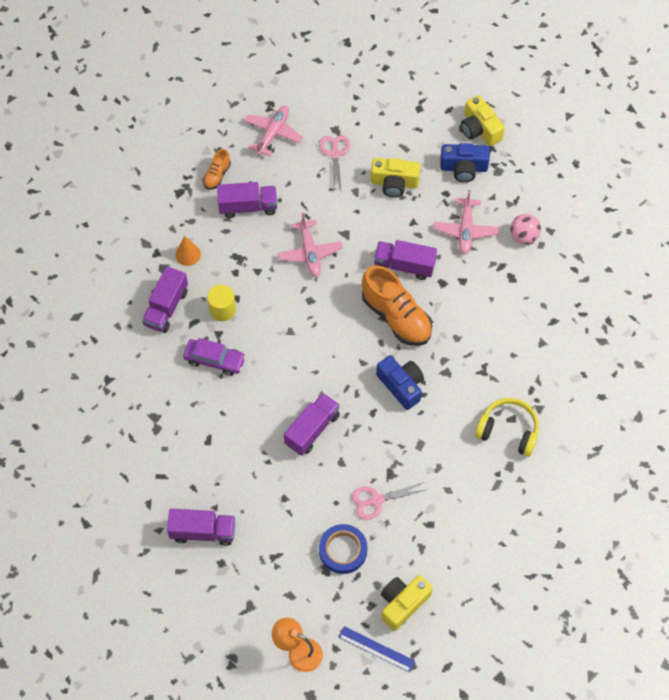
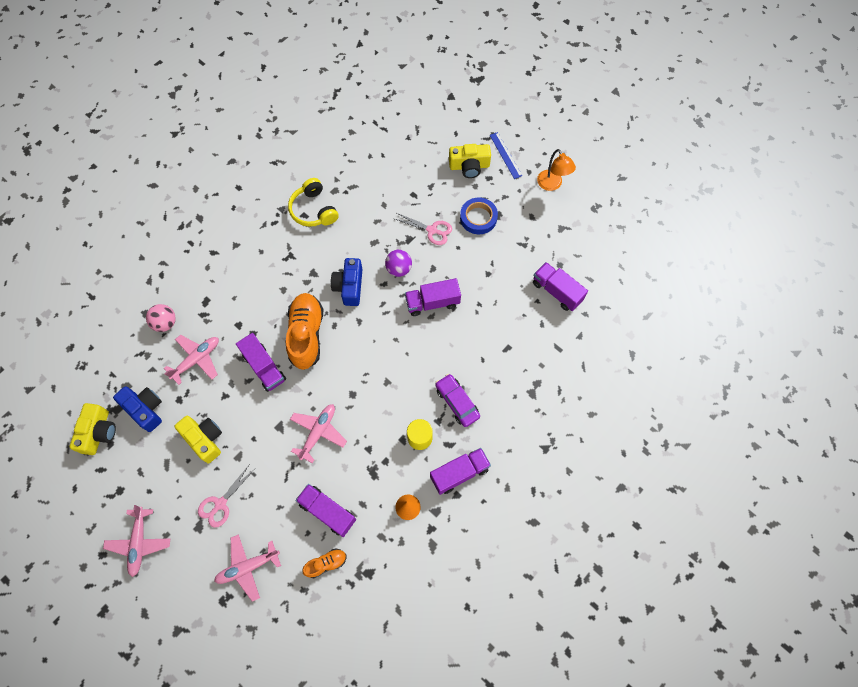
camera: 140 degrees left, 5 degrees up
(367, 92) = (139, 542): none -> pink plane
(372, 437) = (399, 269): none -> purple ball

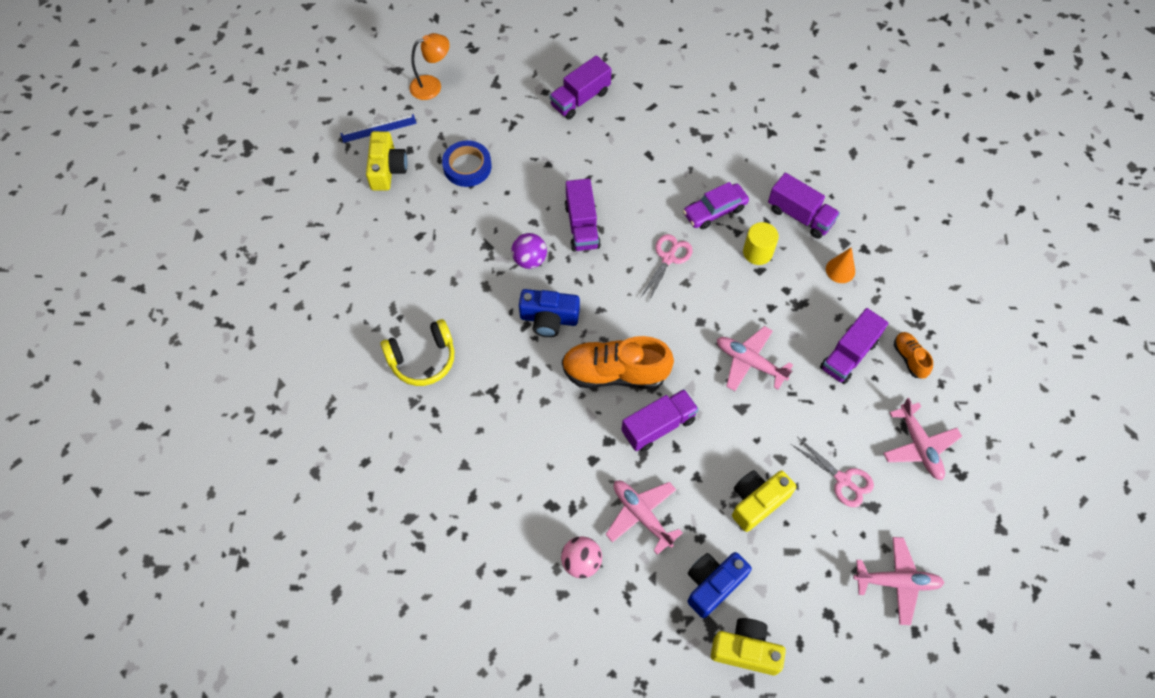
camera: 85 degrees left, 5 degrees down
(432, 230) = (478, 218): pink scissors -> pink scissors (668, 258)
(459, 473) = (800, 216): purple truck -> purple truck turned 150 degrees clockwise

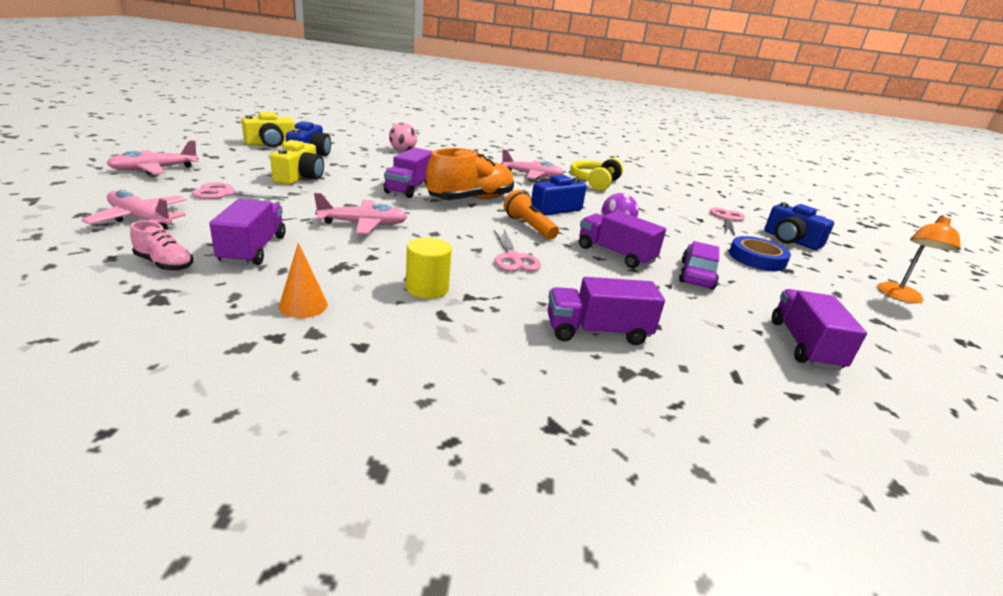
camera: 135 degrees right, 35 degrees down
(378, 128) = (849, 257): blue ruler -> none
(387, 169) = (790, 240): yellow camera -> blue camera
(388, 224) = (727, 219): none -> pink scissors
(608, 297) = (528, 226): none -> orange flashlight
(641, 515) = (382, 164): pink plane -> pink plane (532, 175)
(714, 211) = (515, 304): purple car -> purple car (697, 275)
(800, 216) = (403, 338): purple truck -> purple truck (597, 332)
(909, 358) = (165, 264): orange shoe -> pink shoe

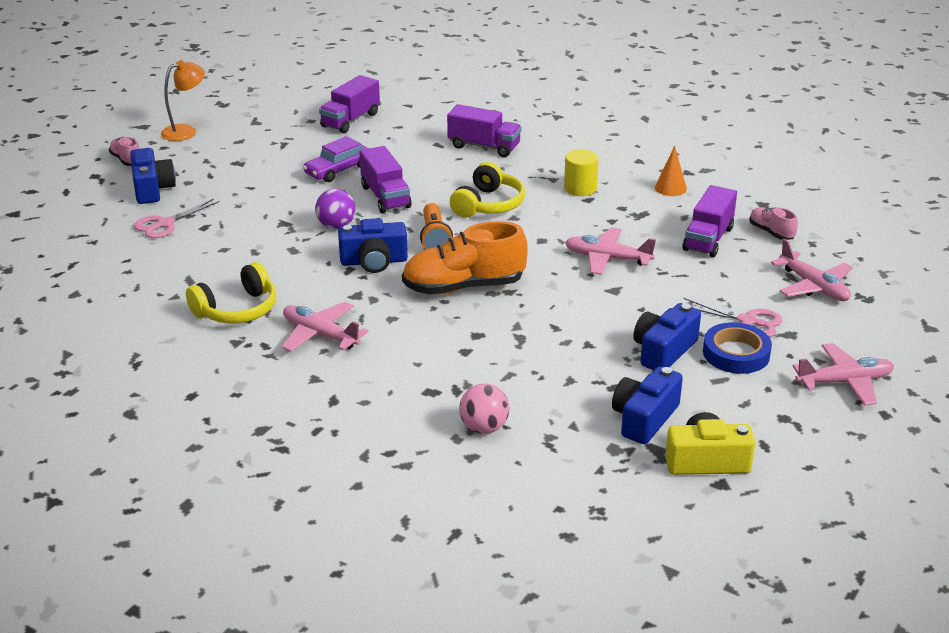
camera: 150 degrees left, 5 degrees up
(300, 177) = (663, 351): yellow camera -> blue camera
(409, 188) = (529, 316): purple truck -> none
(513, 258) = (488, 204): pink scissors -> yellow headphones
(757, 258) = (243, 176): blue tape -> blue tape (736, 353)
(863, 260) = (126, 160): none -> pink shoe

